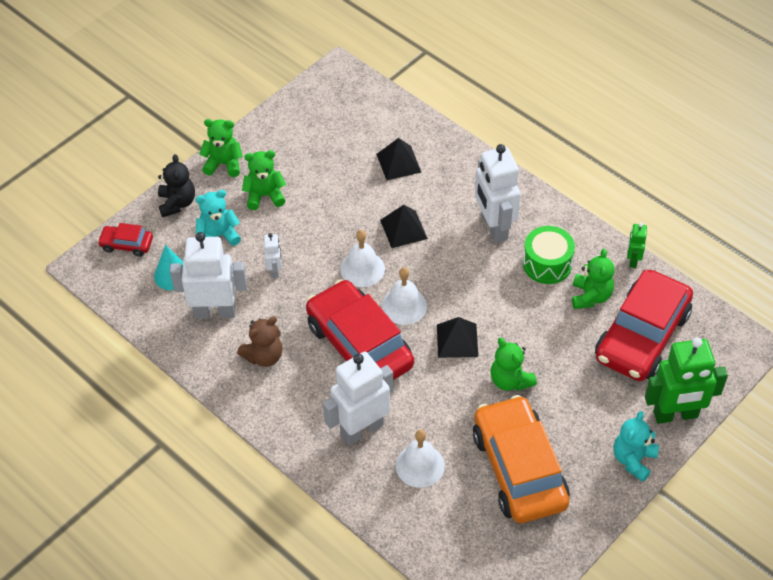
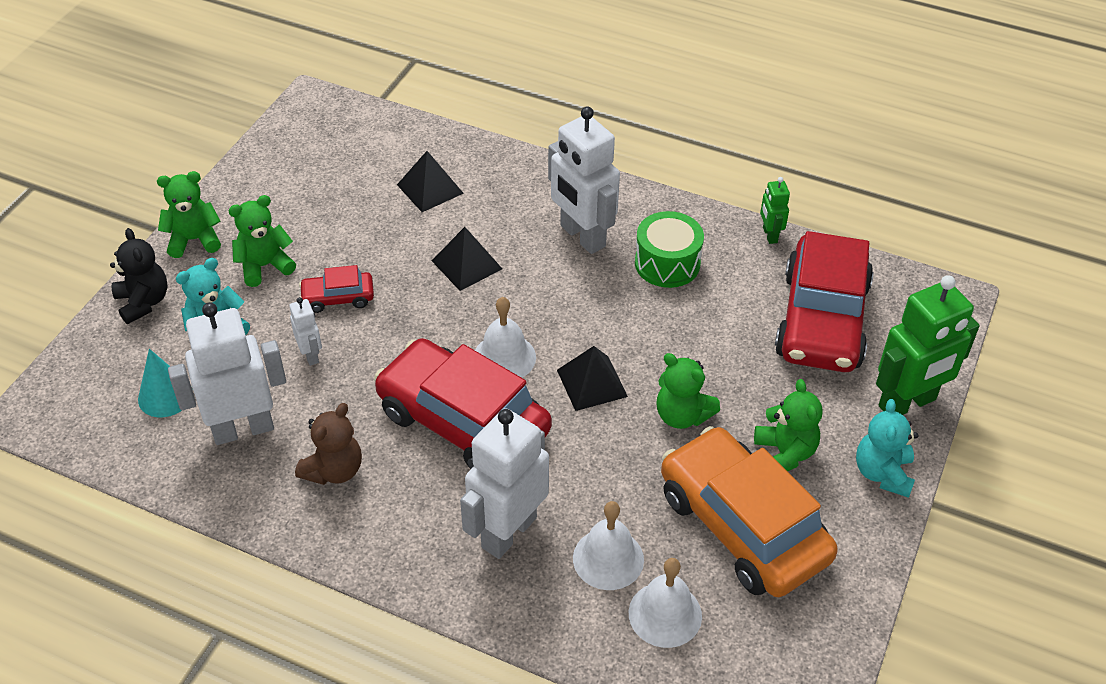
camera: 20 degrees left, 5 degrees down
(126, 244) = (85, 372): red car -> red car (338, 298)
(362, 269) = (431, 325): white bell -> white bell (665, 614)
(590, 296) = (738, 288): green teddy bear -> green teddy bear (784, 453)

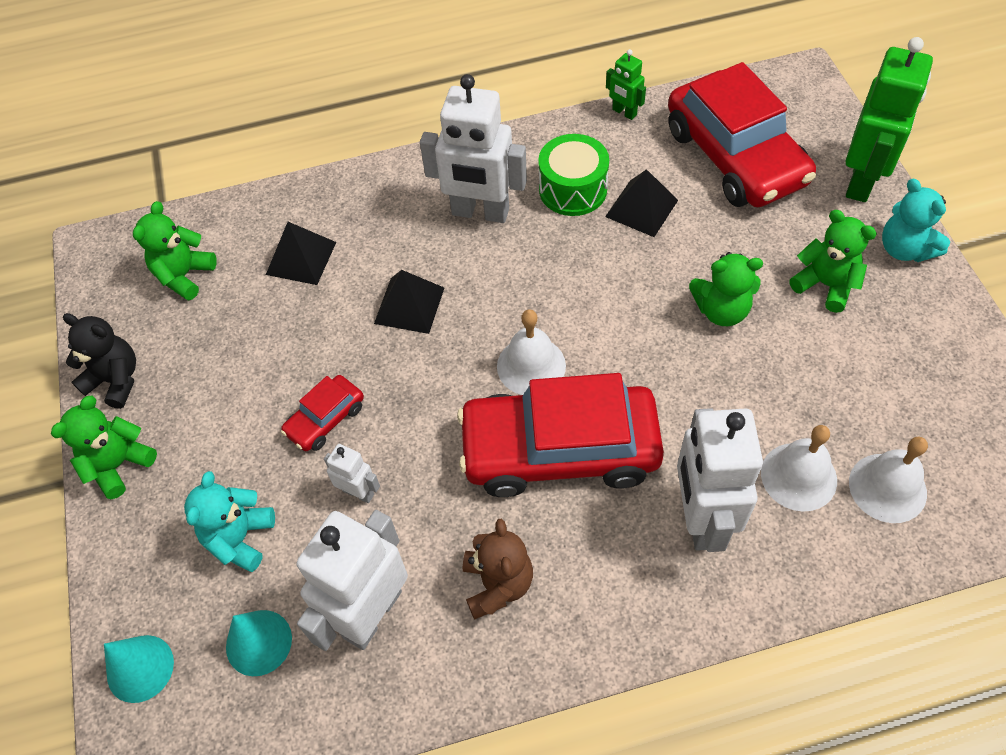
camera: 35 degrees left, 10 degrees up
(90, 360) = (140, 668): none -> turquoise cone
(143, 302) = (133, 566): black teddy bear -> black teddy bear (115, 380)
(264, 266) = (220, 439): green teddy bear -> green teddy bear (184, 275)
(591, 383) = (625, 335): black pyramid -> black pyramid (641, 208)
(742, 526) = (860, 368): orange car -> none

